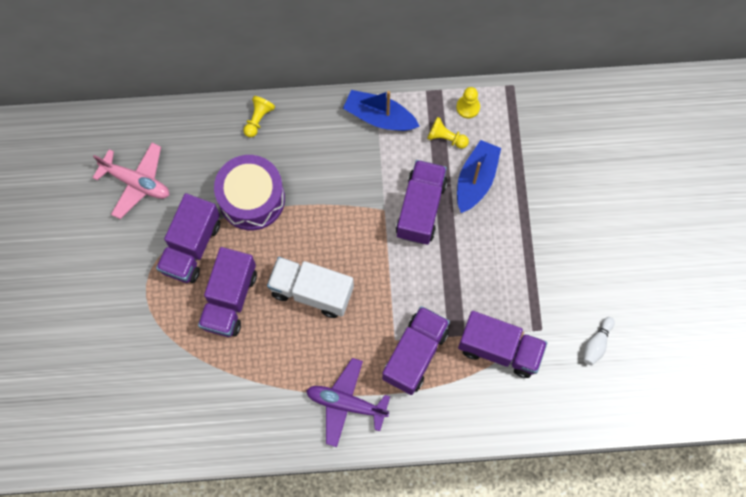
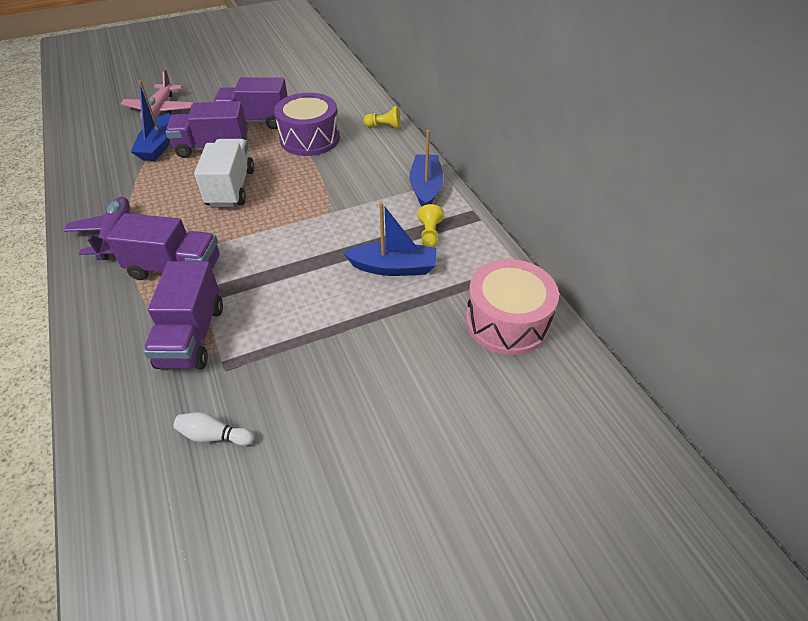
camera: 70 degrees right, 25 degrees down
(136, 182) = (301, 88): pink plane -> pink plane (160, 110)
(202, 355) = (158, 146): none -> blue boat
(421, 209) = (342, 235): purple truck -> none
(468, 107) = (473, 242): yellow pawn -> none
(561, 120) = (507, 321): none -> pink drum

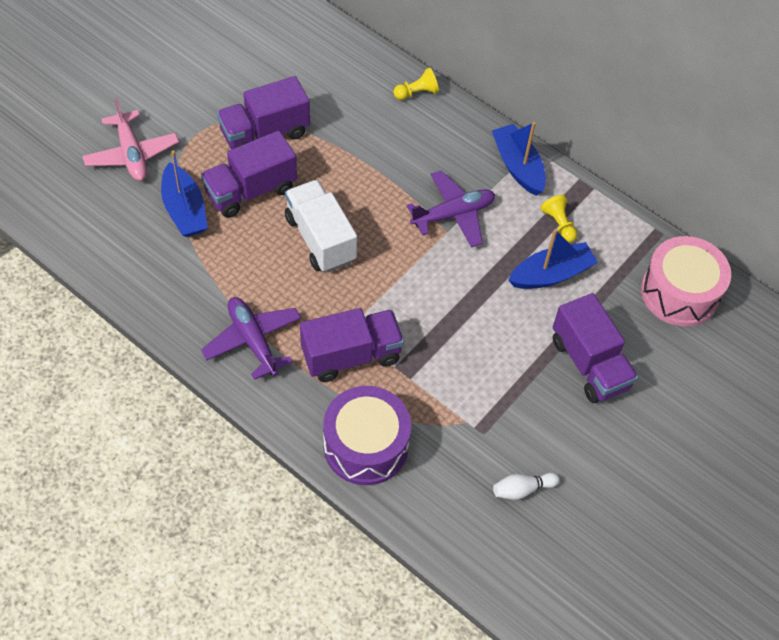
camera: 30 degrees left, 10 degrees up
(192, 336) = (429, 415): purple truck -> purple truck (589, 364)
(310, 139) = (349, 139): purple drum -> purple drum (366, 445)
(346, 203) = (453, 214): none -> purple plane

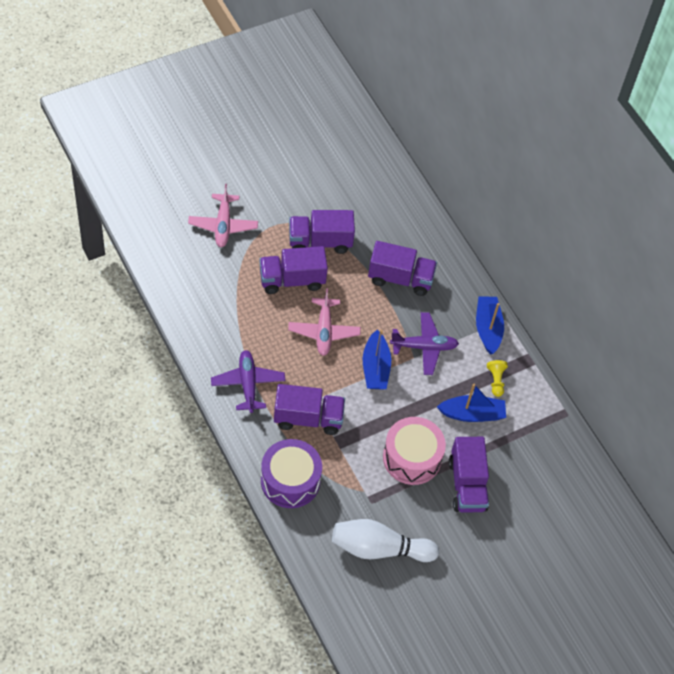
camera: 20 degrees right, 0 degrees up
(184, 210) = (241, 277): blue boat -> blue boat (375, 368)
(320, 239) = (324, 331): white truck -> pink plane
(384, 143) = (400, 278): none -> purple truck
(416, 93) = (441, 248): yellow pawn -> none
(522, 489) = (379, 548): white bowling pin -> white bowling pin, size x2.20
(679, 293) = (557, 460): pink drum -> pink drum (412, 458)

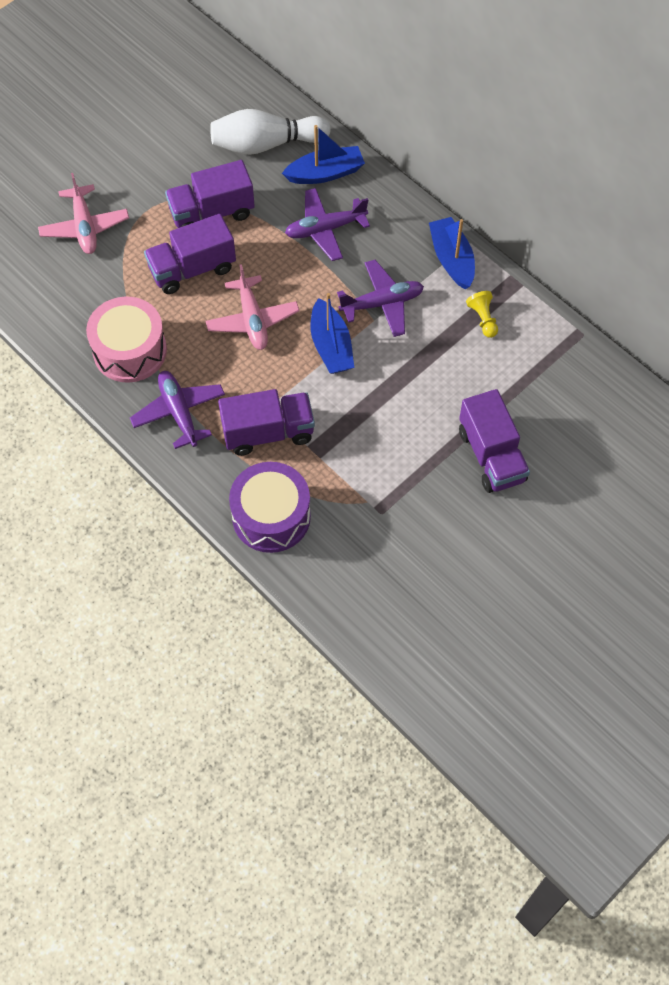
camera: 10 degrees left, 5 degrees up
(379, 548) = (410, 567): white bowling pin -> white bowling pin (266, 144)
(400, 278) = (325, 229): purple truck -> purple plane
(412, 458) = (412, 443): pink drum -> pink drum (130, 350)
(472, 414) = (468, 368): blue boat -> blue boat (325, 173)

